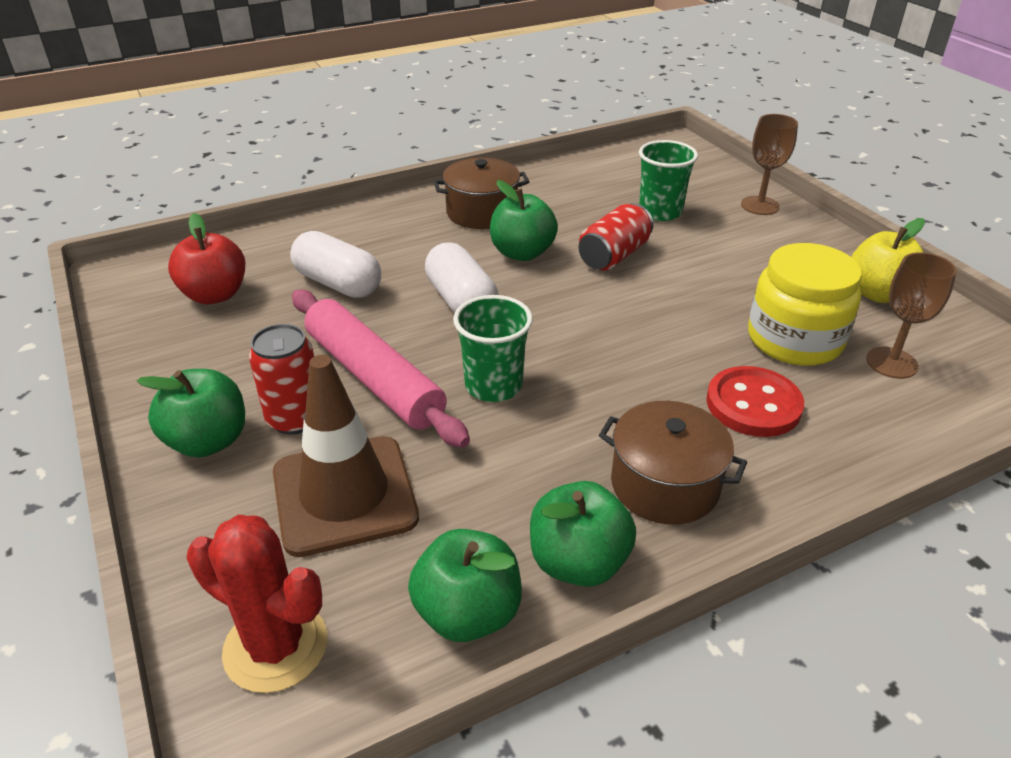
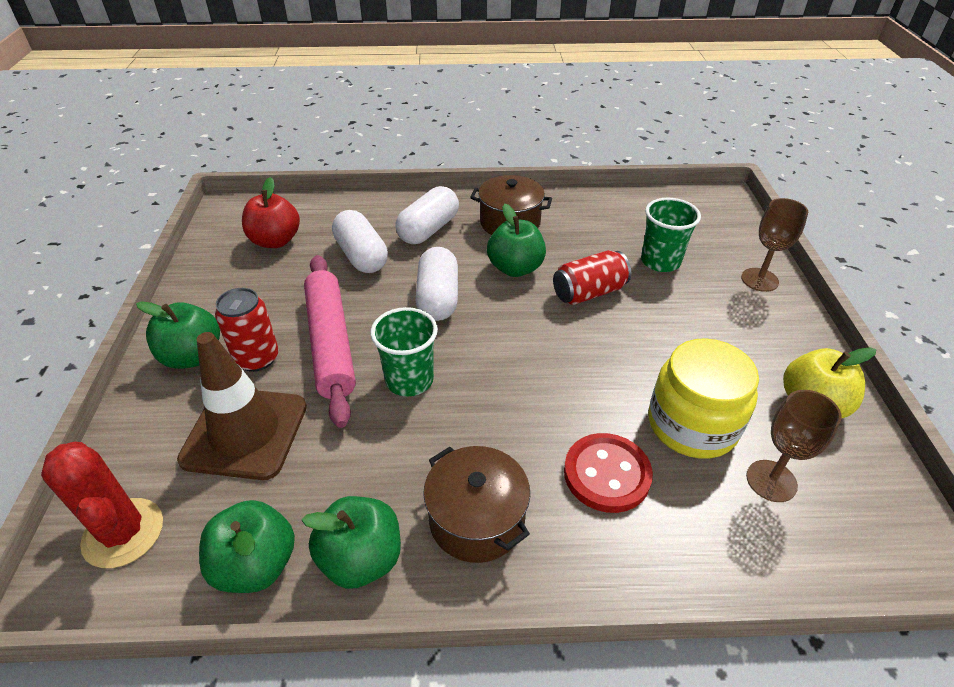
camera: 25 degrees right, 5 degrees up
(396, 240) = (428, 229): none -> white capsule

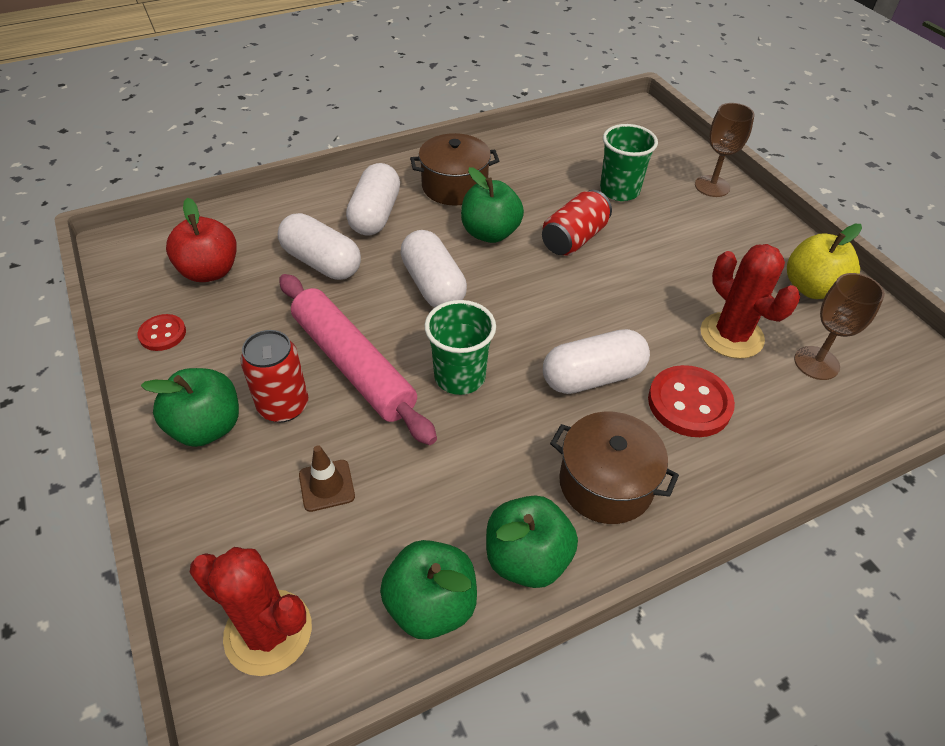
camera: 25 degrees left, 5 degrees up
(211, 277) = (162, 334): none -> red button
(245, 433) = (326, 485): brown traffic cone -> brown traffic cone, size x0.44
(527, 418) = (592, 377): none -> white capsule
(692, 424) = (731, 336): yellow jar -> red cactus

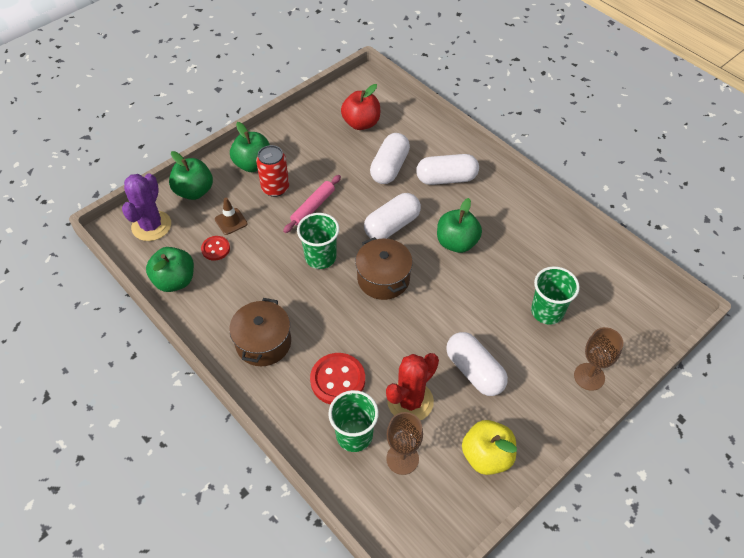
camera: 75 degrees right, 5 degrees up
(162, 334) = (307, 124): red button -> red button (215, 249)
(268, 632) = (151, 226): red cactus -> purple cactus
(353, 365) = (313, 207): pink rolling pin -> pink rolling pin, size x0.57
(454, 186) = (498, 211): brown pot -> brown pot (383, 278)
(527, 558) = (207, 314): green apple -> green apple (194, 191)
(574, 239) = (473, 291): red can -> none
(592, 377) = (342, 324): white capsule -> white capsule (474, 371)
(781, 404) = (354, 435): none -> green cup

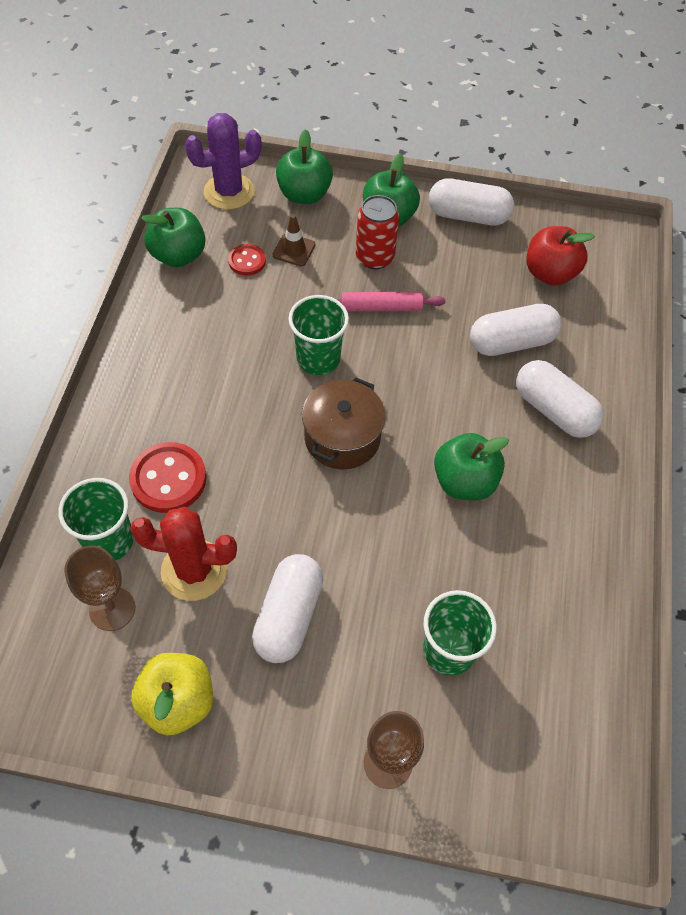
camera: 50 degrees right, 5 degrees up
(263, 342) = (163, 380): brown pot -> none
(392, 225) = (427, 398): white capsule -> white capsule (468, 216)

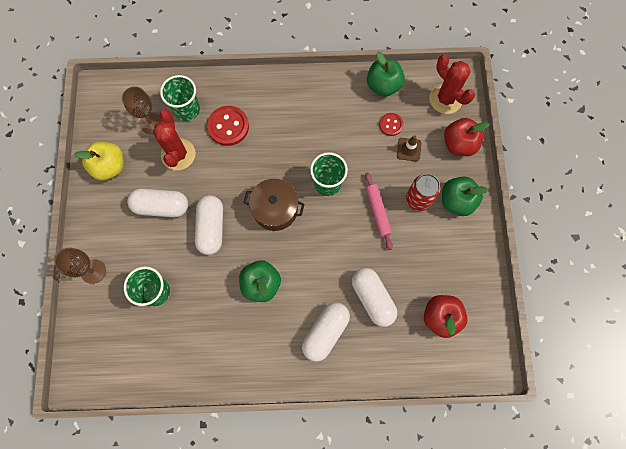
camera: 80 degrees right, 15 degrees up
(229, 192) = (445, 99): purple cactus -> red cactus
(304, 194) = (459, 144): green apple -> red apple
(468, 216) = (476, 254): white capsule -> white capsule (211, 228)

